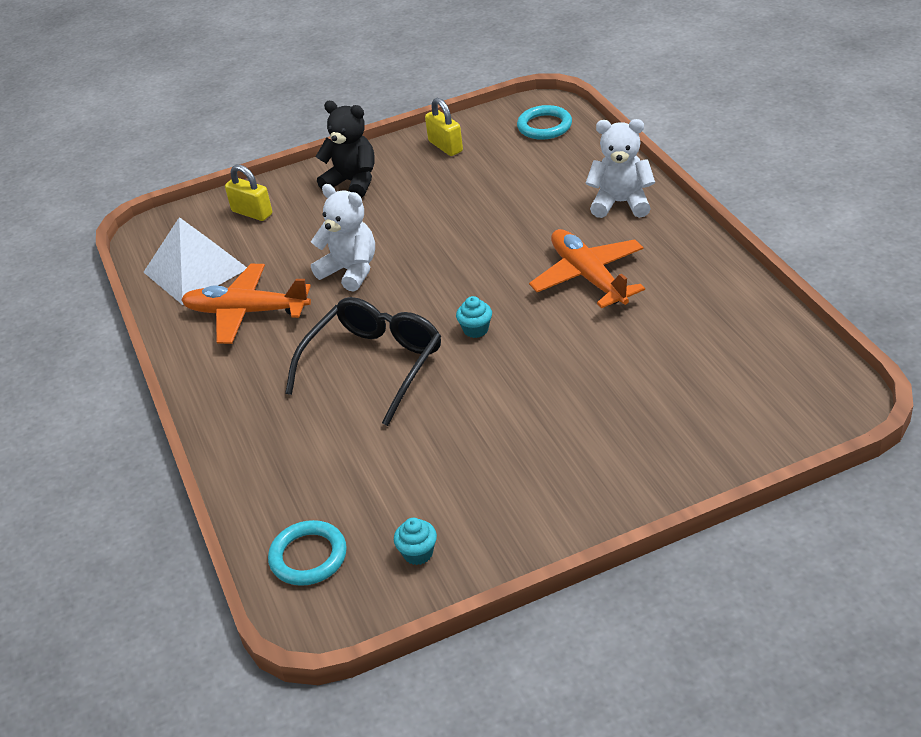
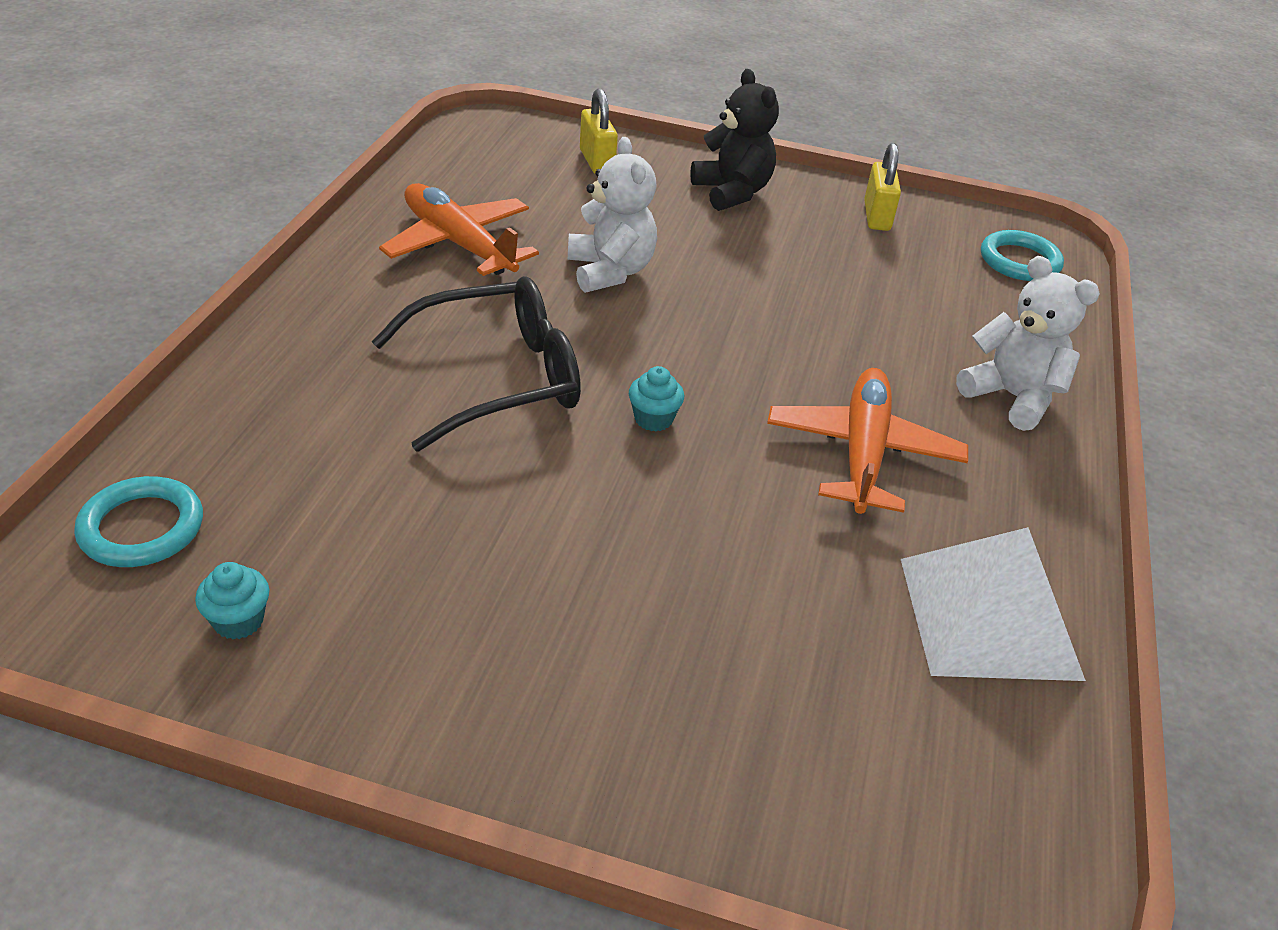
camera: 30 degrees right, 0 degrees up
(195, 270) = (472, 178): white pyramid -> white pyramid (988, 617)

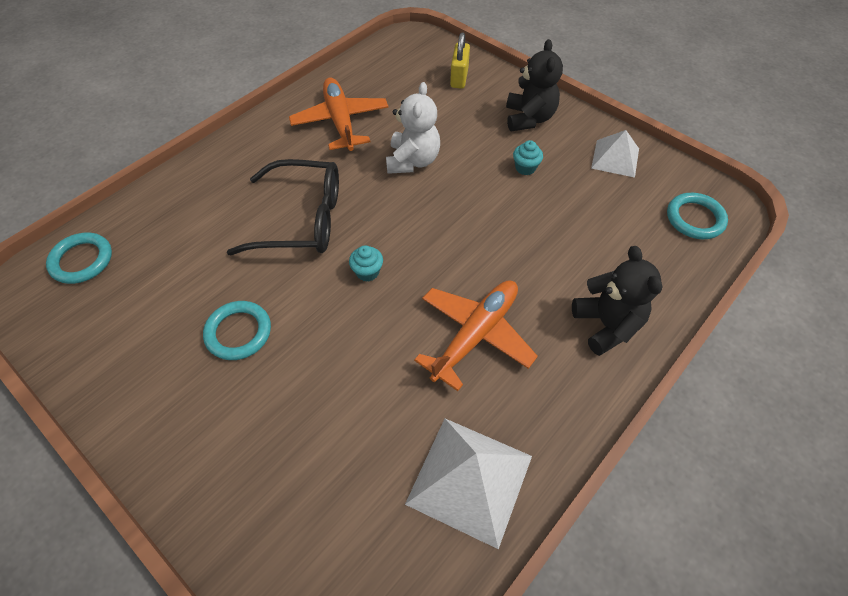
camera: 30 degrees right, 15 degrees up
(238, 621) = (88, 329): turquoise cupcake -> turquoise cupcake (525, 168)
(514, 548) = (238, 332): none -> turquoise ring
(876, 216) = (615, 158): yellow padlock -> white pyramid
(1012, 397) = (606, 325): white teddy bear -> black teddy bear

